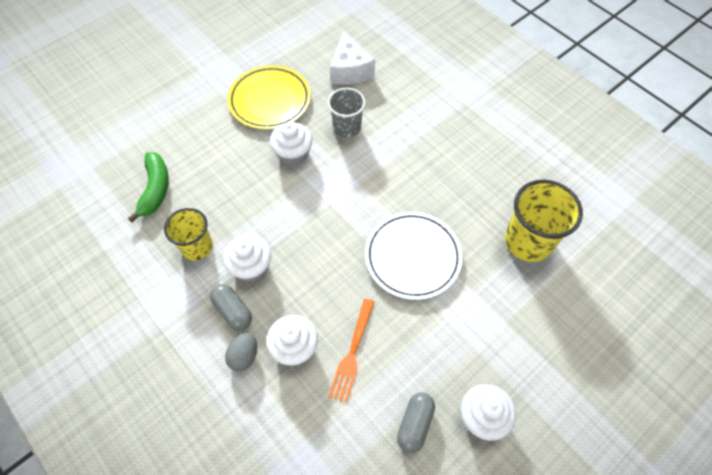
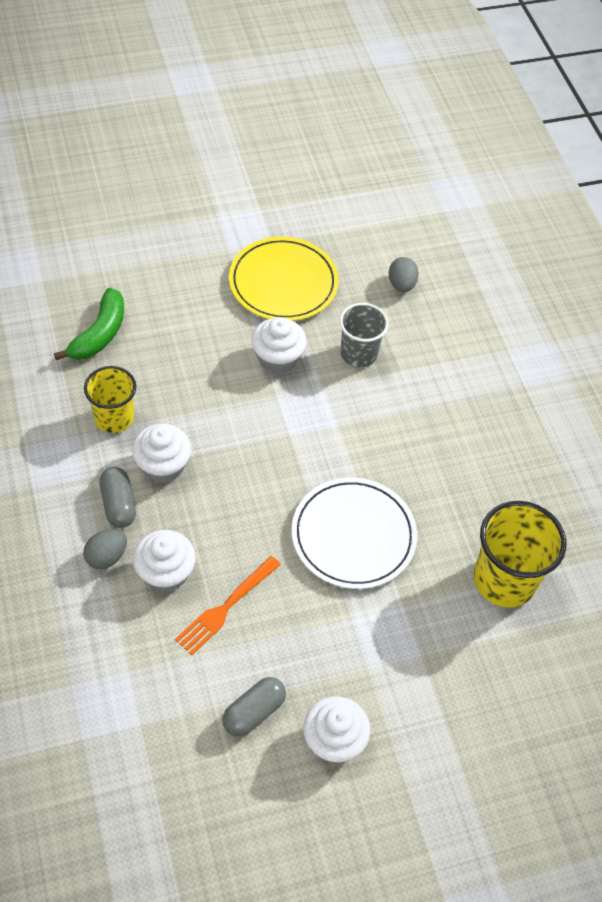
camera: 20 degrees right, 5 degrees down
(350, 70) = (401, 284): white cheese -> grey egg

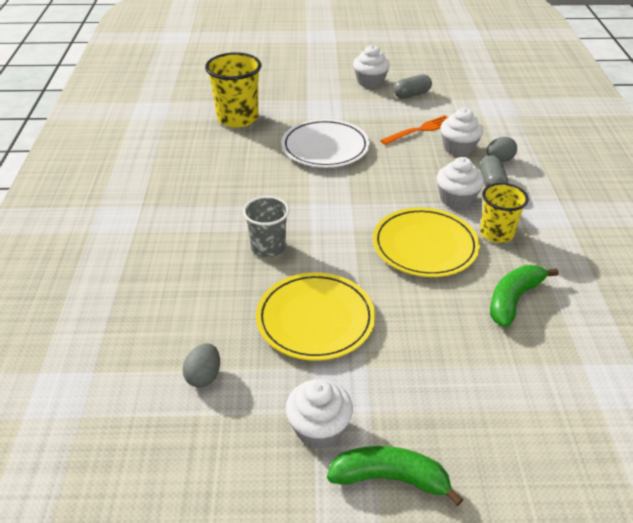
camera: 160 degrees left, 15 degrees down
(193, 385) = (425, 246): none -> yellow plate
(194, 177) = (390, 478): none -> green banana
(277, 358) = (343, 255): white cupcake -> white cupcake (319, 428)
(401, 284) = (194, 298): grey egg -> grey egg (204, 376)

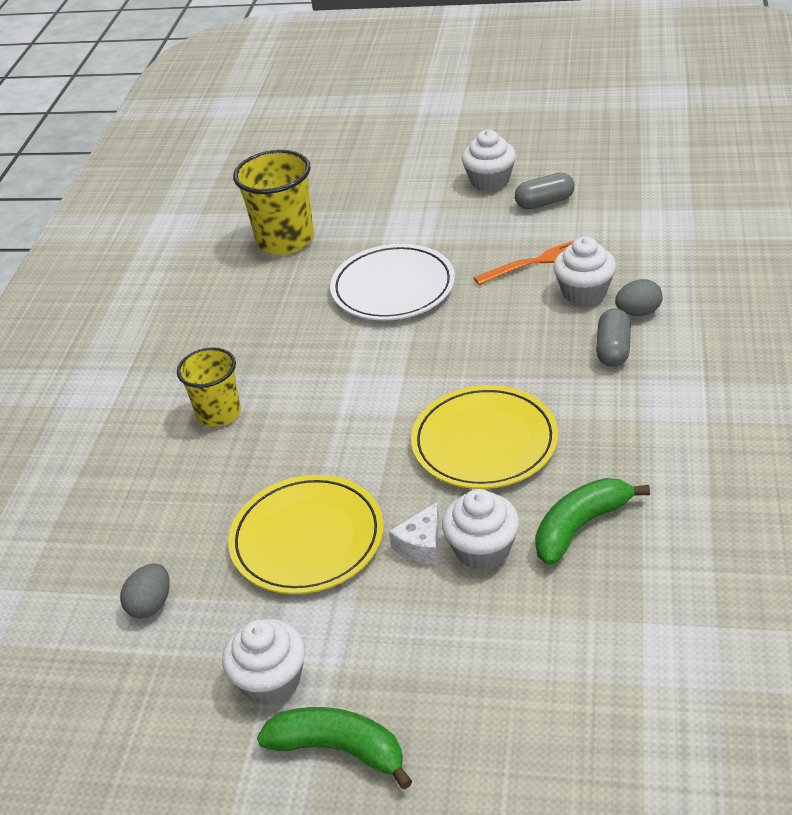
camera: 15 degrees right, 0 degrees up
(268, 247) = (274, 436): grey cup -> none
(403, 319) = (421, 545): none -> white cheese
(456, 199) = (553, 373): white cupcake -> white cupcake (482, 549)
(496, 233) = (592, 427): yellow cup -> yellow cup (219, 413)

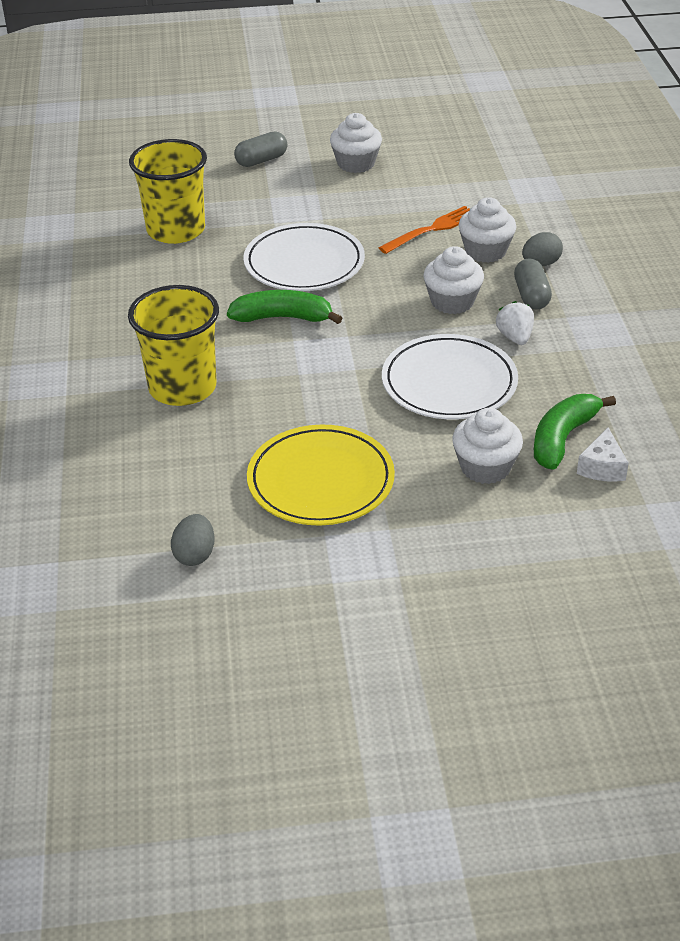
camera: 20 degrees left, 0 degrees up
(219, 413) = (182, 387): yellow cup -> yellow cup, size x1.53
(271, 680) = (341, 597): white cupcake -> white cupcake (452, 302)
(338, 749) = (428, 639): green banana -> green banana (282, 318)
(421, 545) = (429, 471): white cheese -> white cheese (602, 467)
(484, 442) = (449, 382): yellow plate -> white plate
(545, 202) = (416, 179): grey capsule -> grey capsule (261, 160)
(576, 397) = (515, 337): none -> white strawberry

